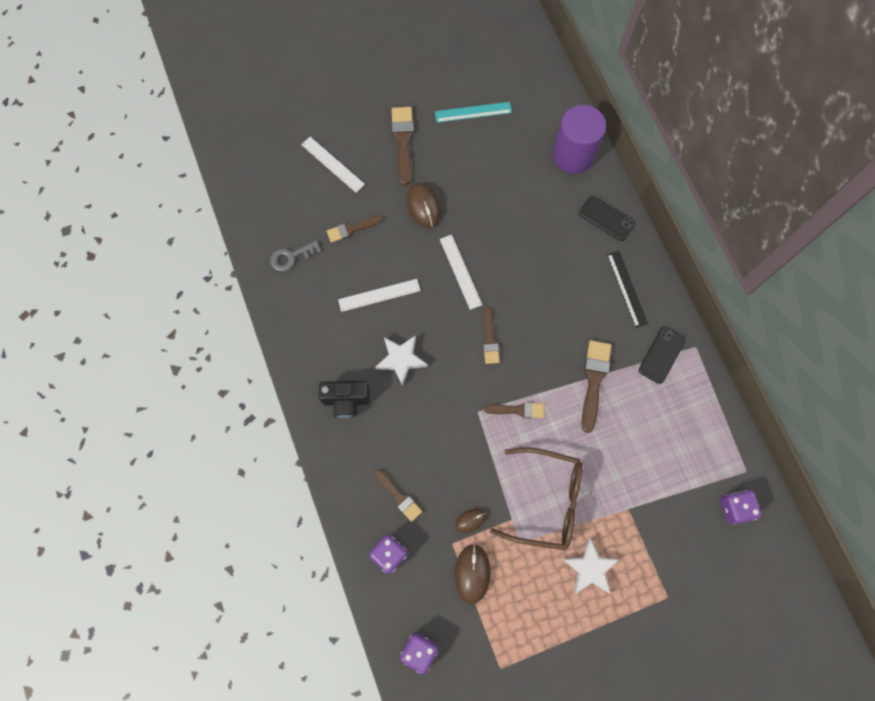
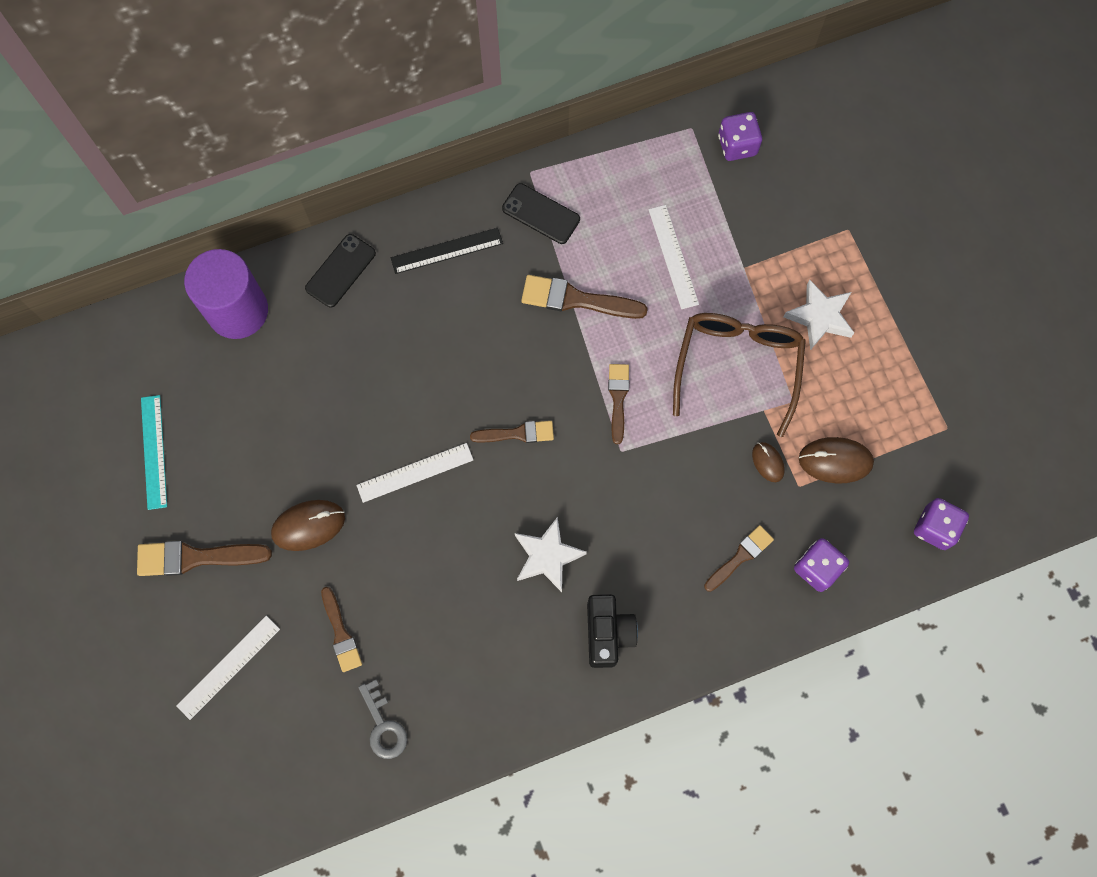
camera: 90 degrees left, 0 degrees up
(379, 295) = (449, 589): white ruler -> white ruler (673, 256)

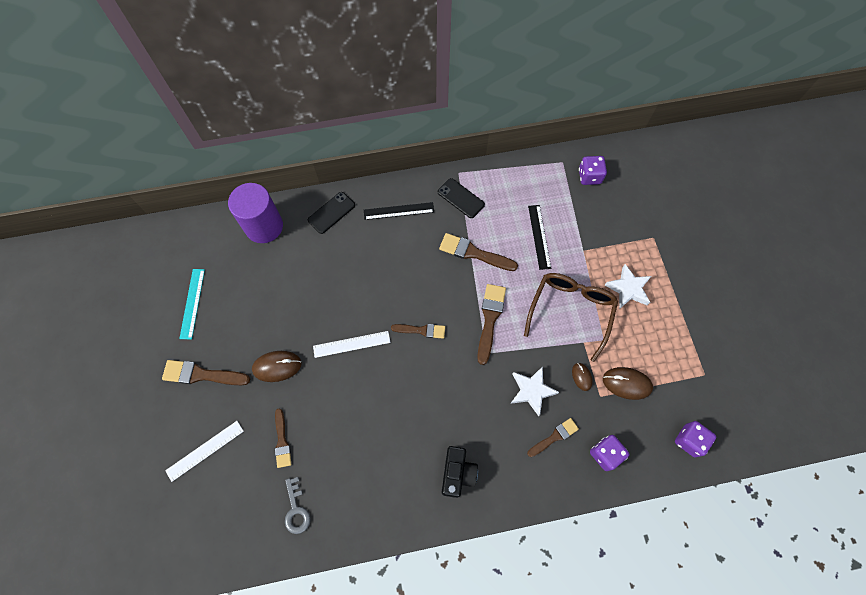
camera: 10 degrees right, 5 degrees down
(547, 556) = (426, 414): white star -> white star (531, 391)
(618, 398) = (490, 319): brown brush -> brown brush, size x1.55
(673, 256) = (539, 236): white ruler -> black ruler

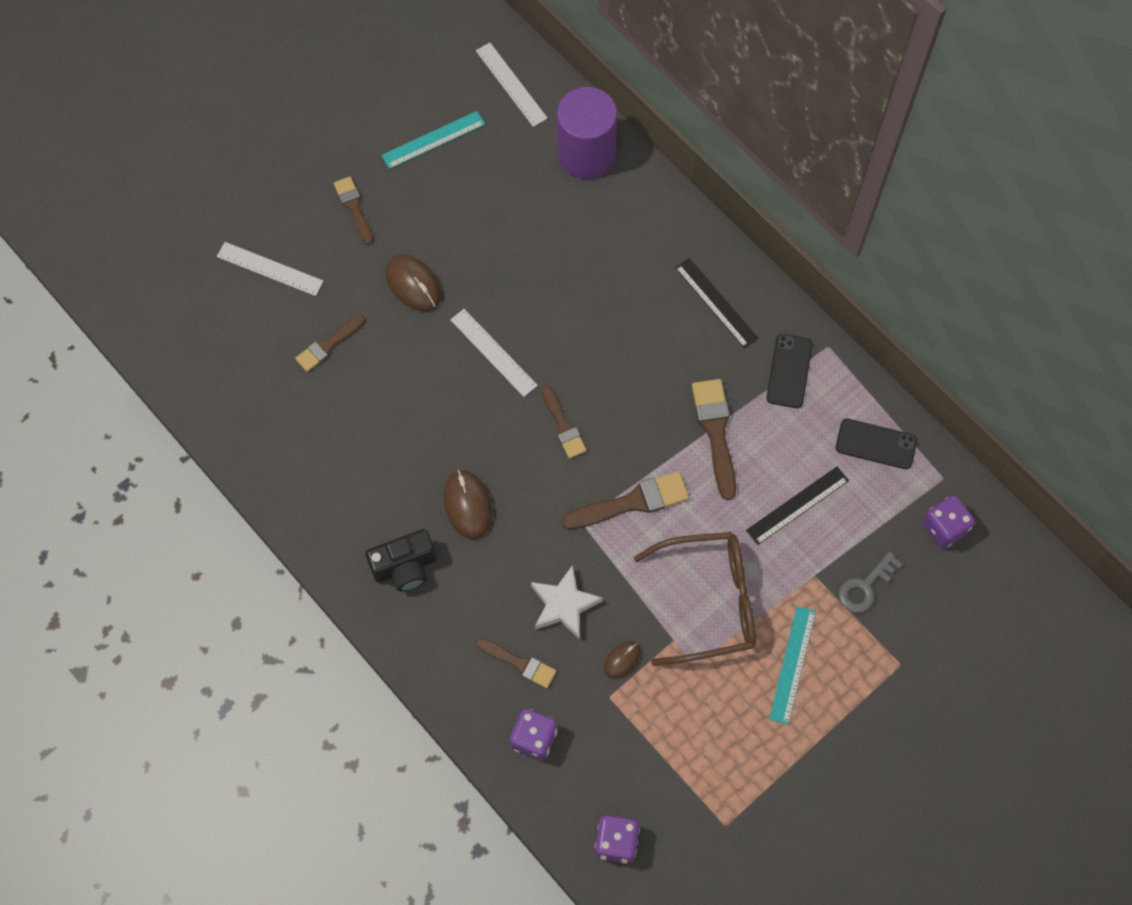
camera: 60 degrees right, 0 degrees up
(190, 241) = (511, 84): none -> white ruler
(202, 374) = (354, 208): brown brush -> brown brush, size x0.65
(296, 510) = (260, 408): grey key -> grey key (865, 587)
(331, 213) = (658, 222): black phone -> black phone (876, 444)
(626, 383) = (648, 724): brown mouse -> brown mouse (468, 505)
(628, 289) = (792, 664): white star -> turquoise ruler

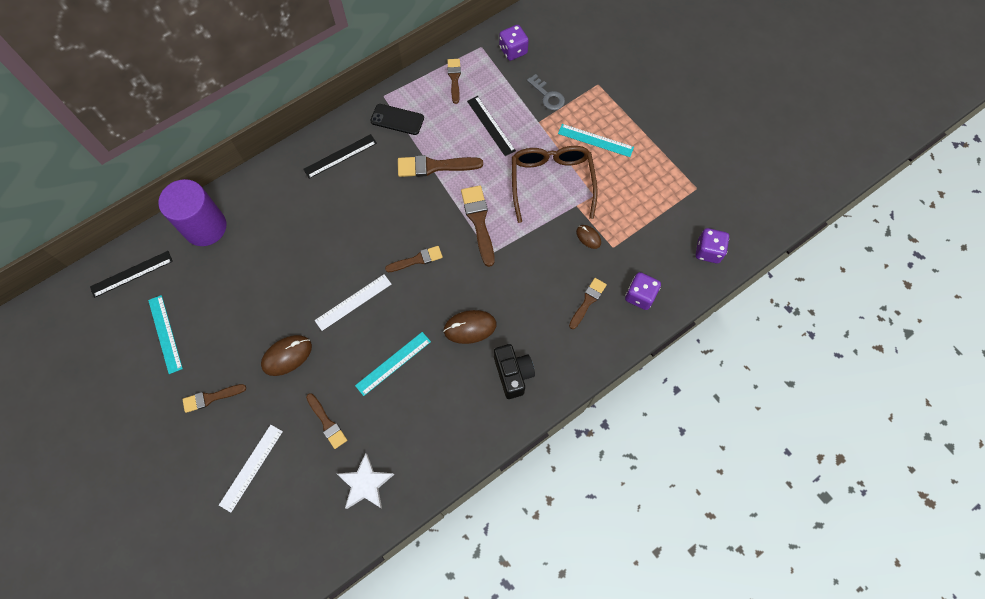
camera: 85 degrees left, 0 degrees up
(411, 413) = (393, 363): none -> turquoise ruler
(511, 84) = (131, 274): white ruler -> black ruler
(564, 605) = (548, 270): white star -> white star (365, 484)
(876, 444) = (454, 78): black phone -> brown brush

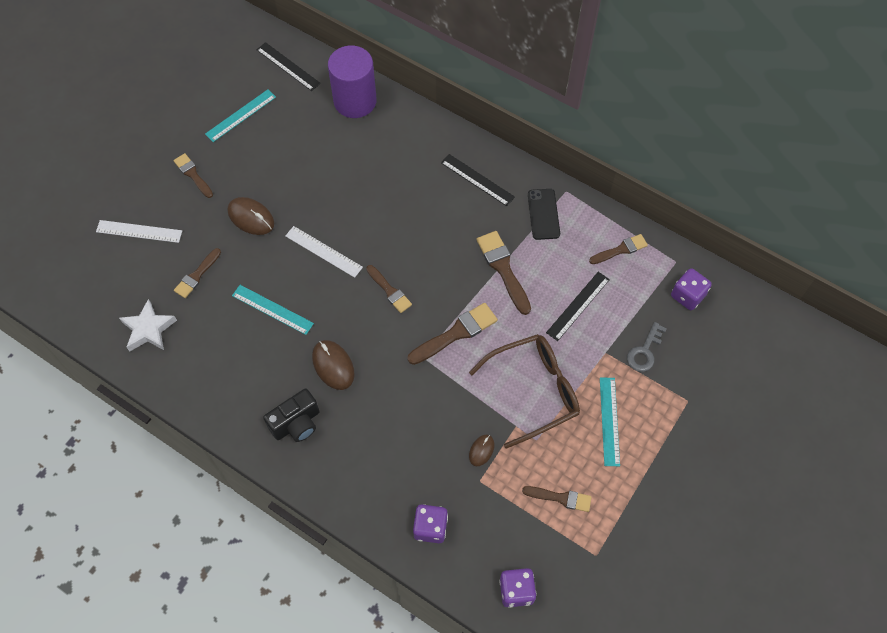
camera: 70 degrees right, 5 degrees down
(588, 301) = (403, 473): brown brush -> brown brush (560, 498)

